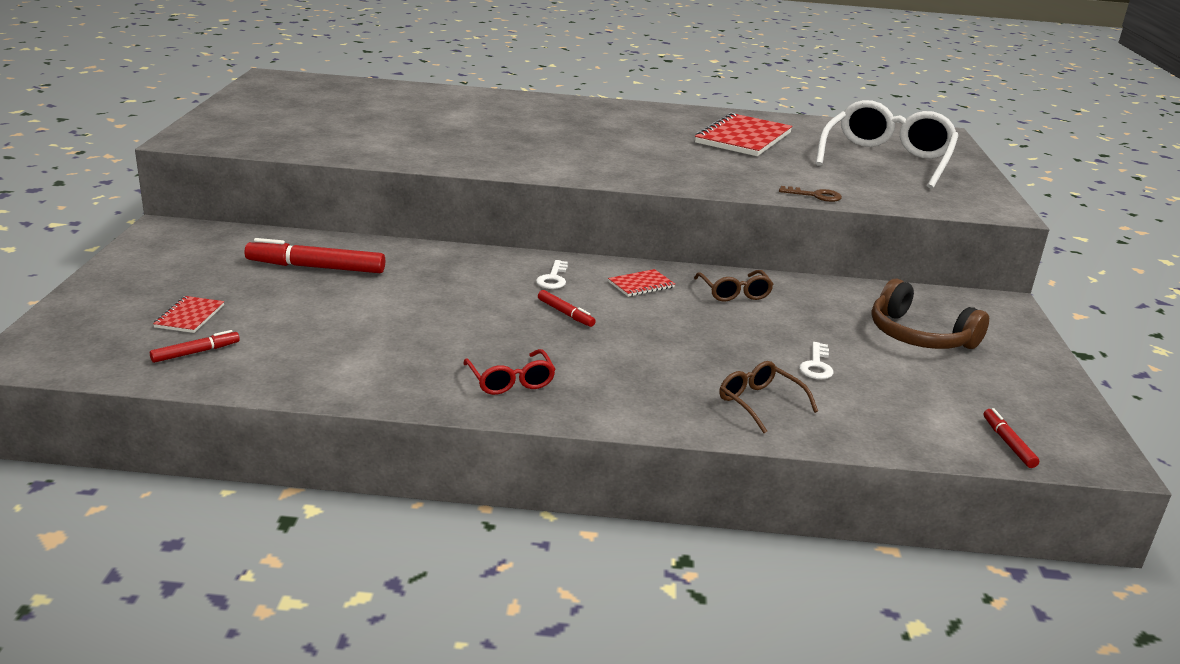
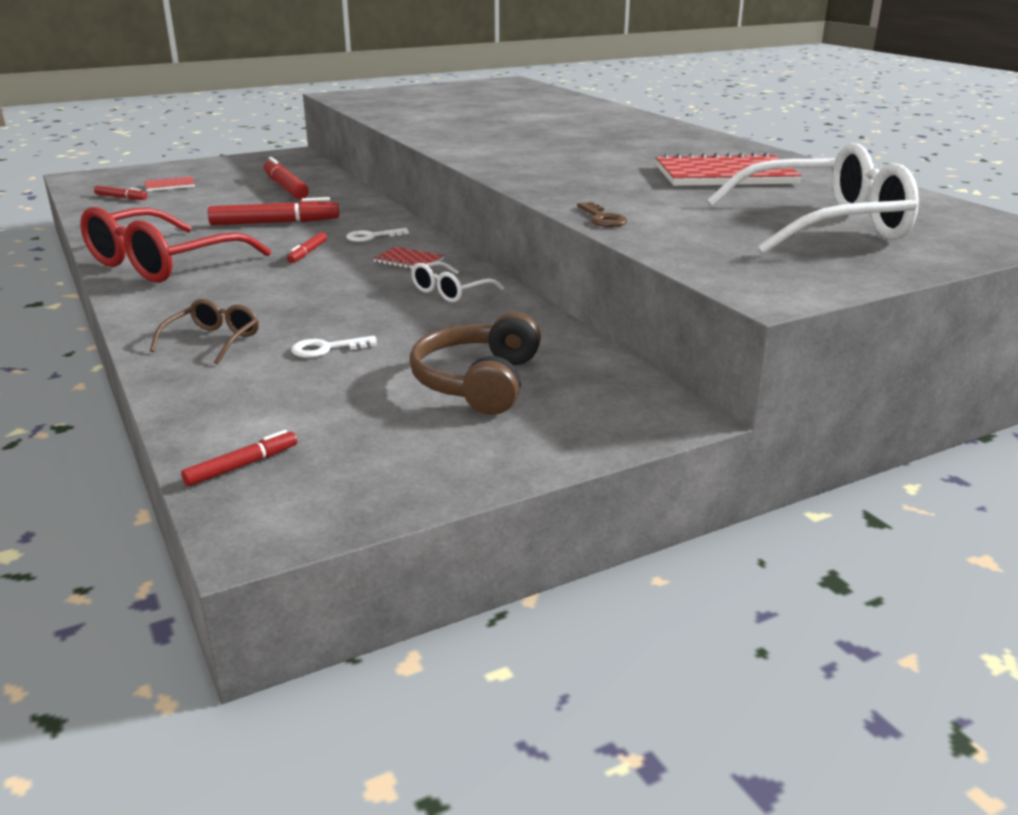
camera: 60 degrees right, 0 degrees up
(445, 303) = (275, 223): none -> red marker
(510, 381) = (162, 264): red glasses -> red glasses, size x2.12
(734, 293) = (450, 292): brown glasses -> white glasses

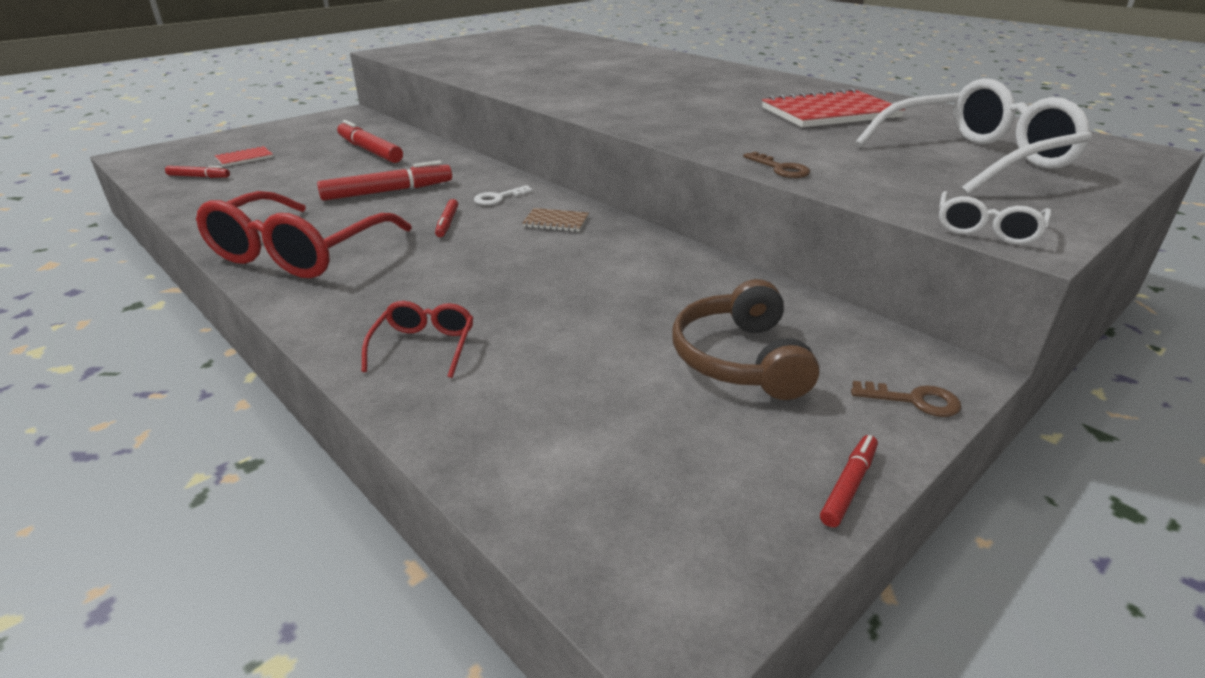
camera: 15 degrees left, 5 degrees up
(213, 341) = (424, 346): brown glasses -> red glasses
(242, 466) = (582, 521): red marker -> red marker (848, 485)
(326, 349) = (555, 339): white key -> none
(408, 261) = (556, 222): red notebook -> brown notebook
(450, 292) = (624, 253): white glasses -> white glasses (986, 230)
(610, 431) = (914, 400): none -> brown key

